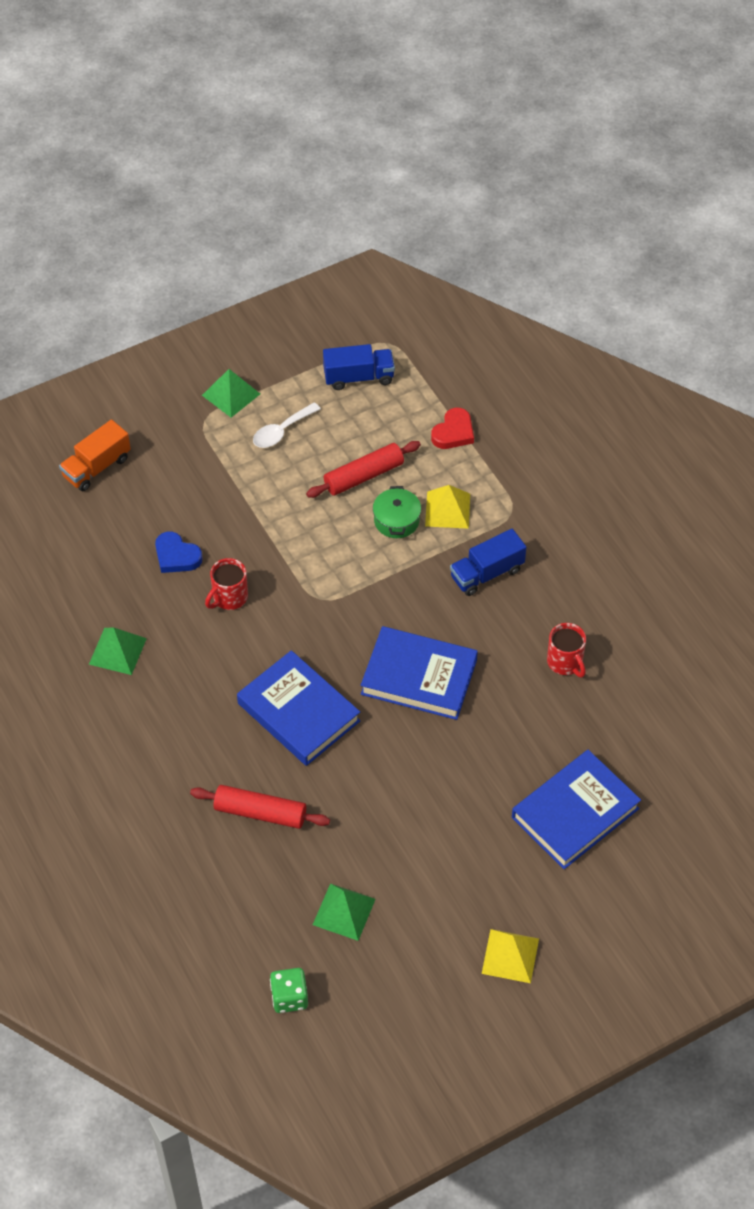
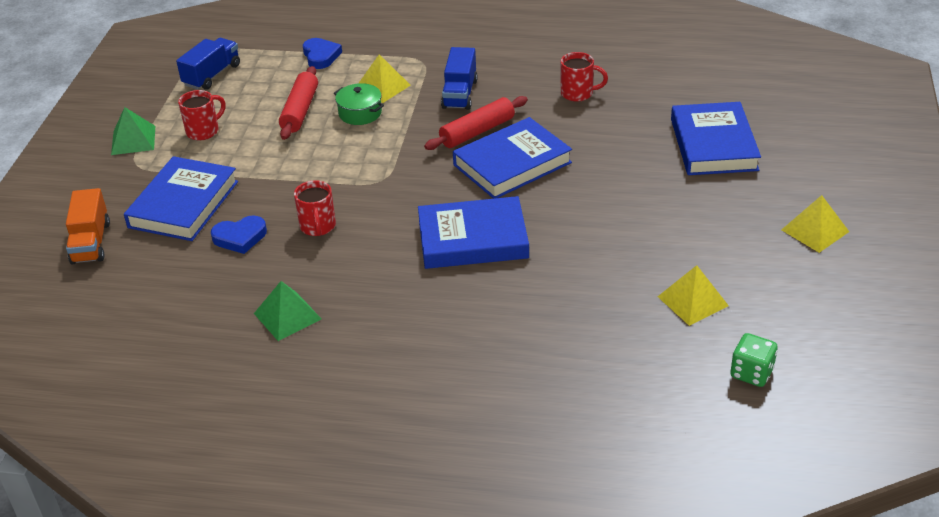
camera: 50 degrees left, 15 degrees down
(184, 490) = (183, 204): none -> blue book
(260, 812) = (547, 305): red rolling pin -> red rolling pin (477, 131)
(281, 431) = (204, 131): white spoon -> red mug
(344, 912) = (693, 301): green pyramid -> yellow pyramid
(453, 432) = (321, 56): red heart -> blue heart

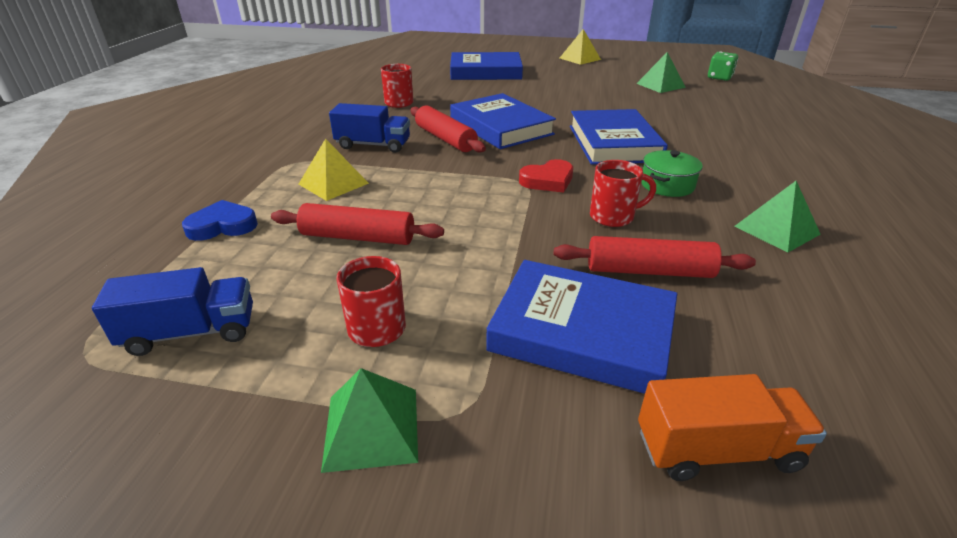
camera: 90 degrees left, 5 degrees down
(212, 75) = (191, 332): blue truck -> blue truck turned 135 degrees clockwise
(240, 237) = (649, 271): blue heart -> red rolling pin
(360, 113) = (384, 196): green pot -> green pot (667, 185)
(385, 194) = (548, 180): none -> red heart
(693, 301) = (660, 85): yellow pyramid -> green pyramid

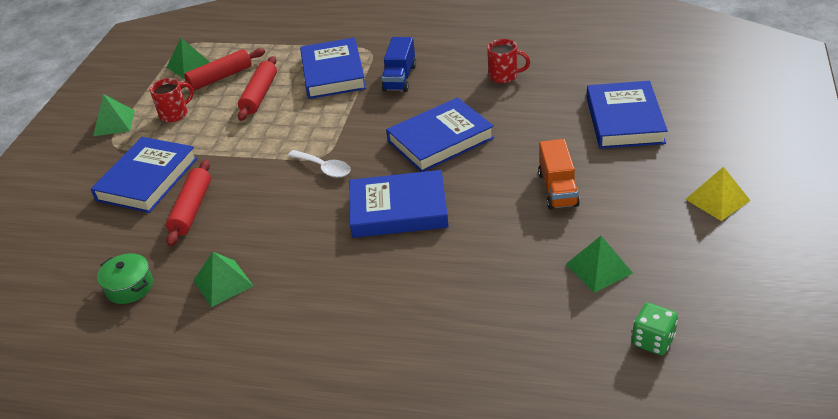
camera: 95 degrees right, 5 degrees up
(191, 332) = (189, 66): blue truck -> green pyramid
(222, 226) = (283, 48): blue heart -> none
(333, 183) = (333, 73): yellow pyramid -> blue book
(445, 139) = (412, 111): red rolling pin -> red rolling pin (220, 77)
(548, 180) = (324, 168): red heart -> white spoon
(613, 216) = (261, 199): red mug -> none
(667, 185) = (306, 234): green pot -> green pot (129, 287)
(717, 449) = (62, 214): orange truck -> orange truck (558, 189)

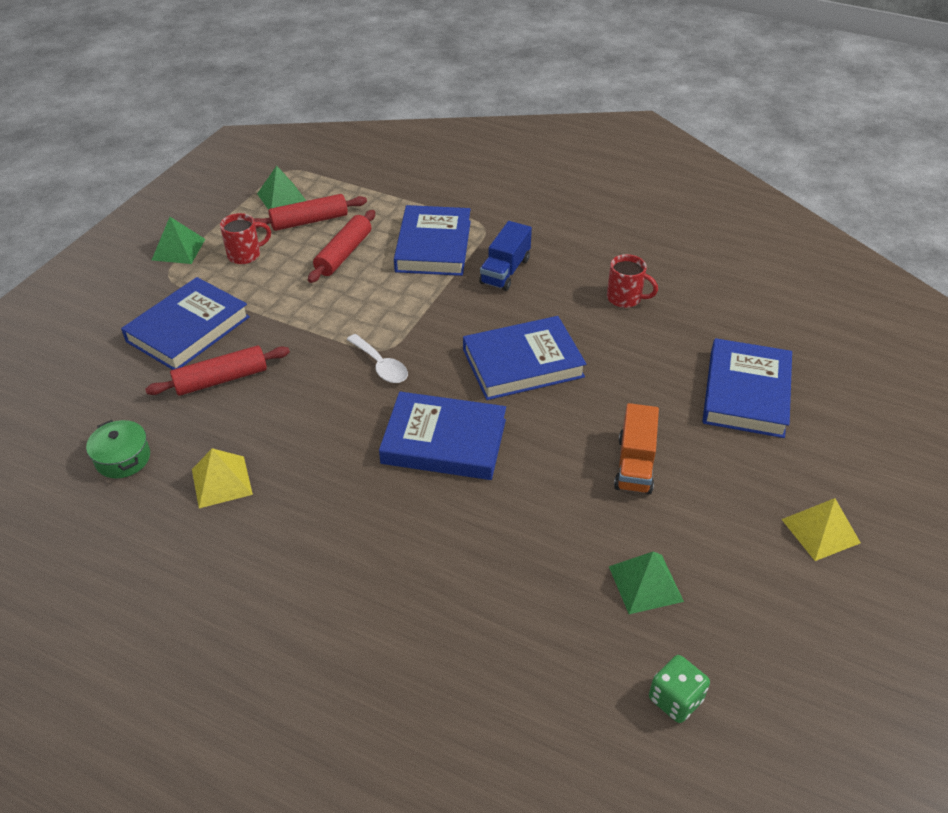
camera: 10 degrees right, 5 degrees up
(191, 209) = (221, 379): red rolling pin -> red rolling pin turned 45 degrees clockwise
(223, 283) = (221, 481): green pyramid -> yellow pyramid

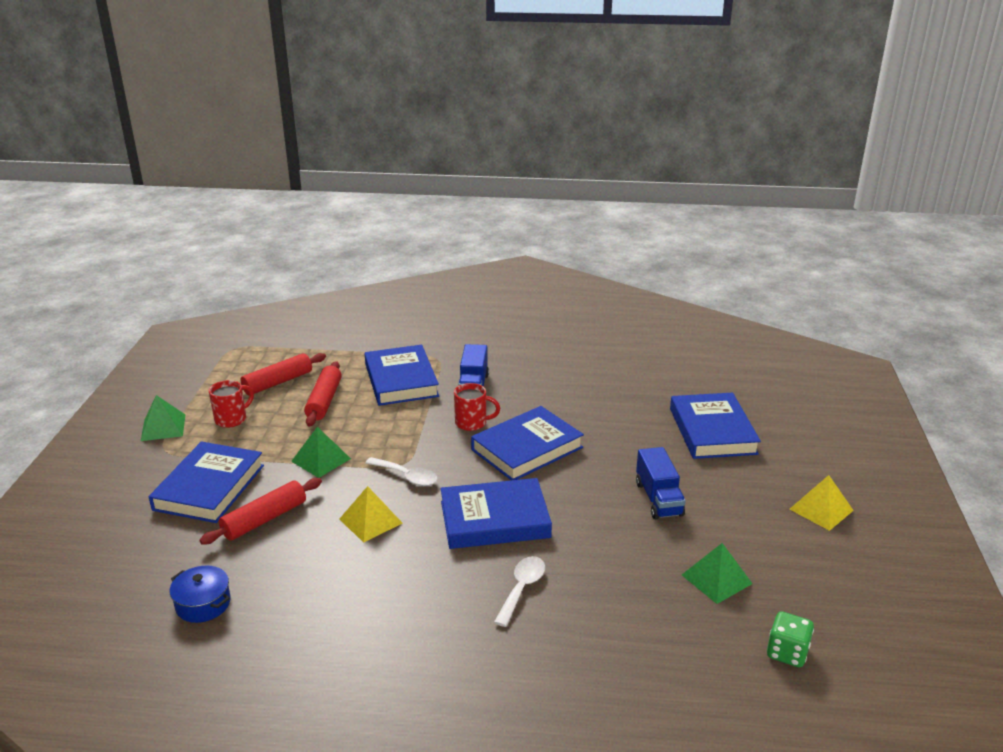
camera: 20 degrees left, 15 degrees down
(123, 458) = (203, 604): green pot -> blue pot
(221, 481) = (311, 598): yellow pyramid -> yellow pyramid (370, 521)
(282, 198) = (241, 369): green pyramid -> green pyramid (321, 460)
(429, 532) = (522, 588): none -> white spoon
(625, 298) = (582, 386): red mug -> red mug (472, 423)
(634, 464) = (658, 499): orange truck -> blue truck

